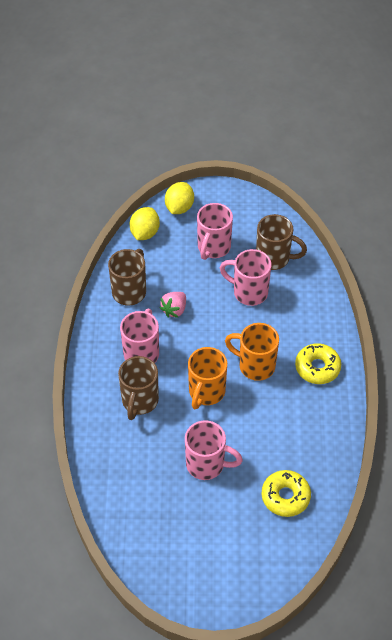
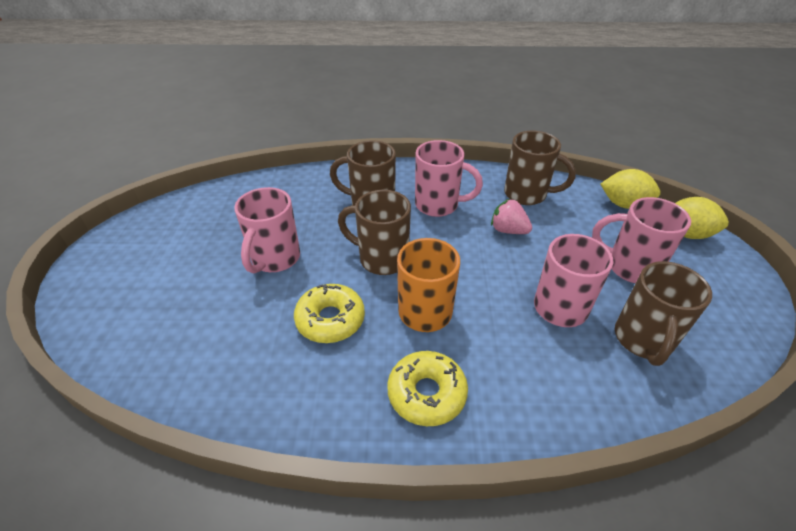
camera: 90 degrees right, 10 degrees down
(206, 392) = (381, 259): orange mug -> brown mug
(285, 496) = (201, 339): yellow donut -> yellow donut (330, 319)

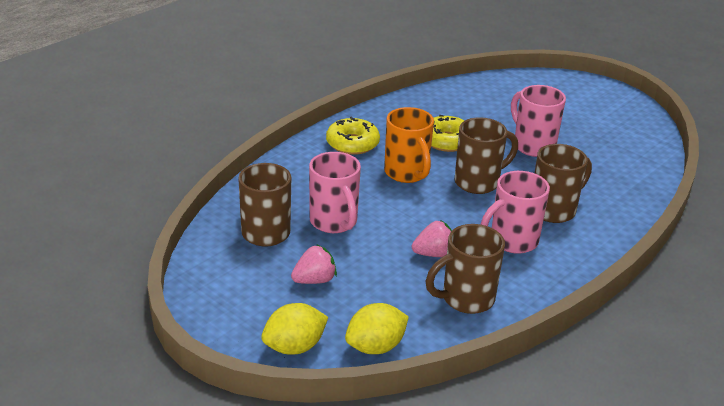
camera: 130 degrees right, 10 degrees down
(630, 267) = (314, 280): pink mug -> pink strawberry

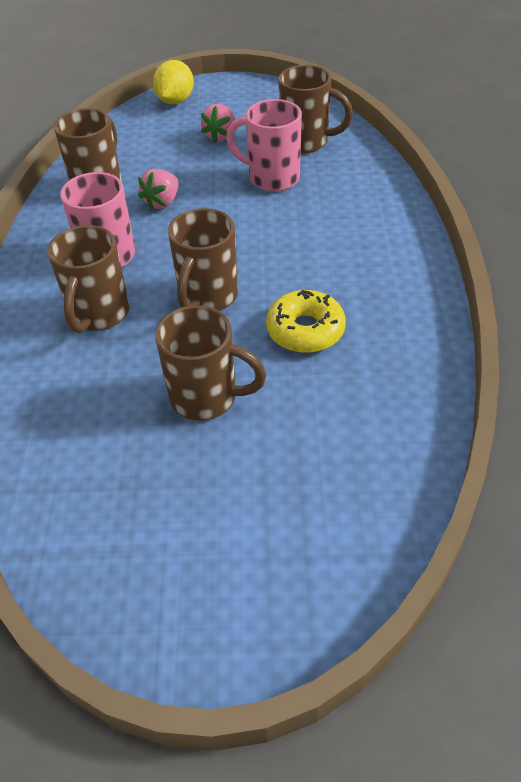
camera: 140 degrees right, 15 degrees up
(352, 143) = (382, 257): yellow donut -> none
(375, 347) = (126, 127): yellow lemon -> none
(407, 173) = (285, 260): orange mug -> none
(533, 146) = (206, 397): pink mug -> brown mug

